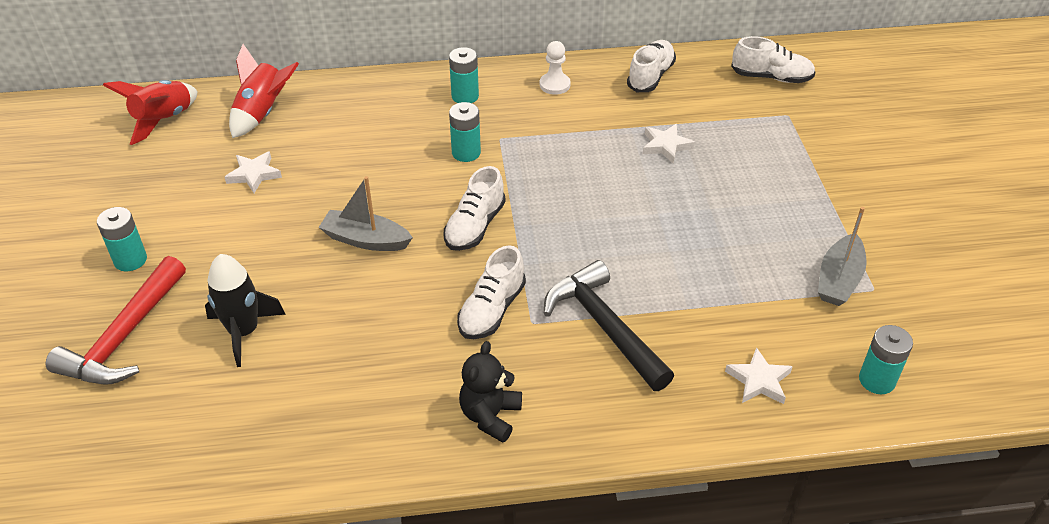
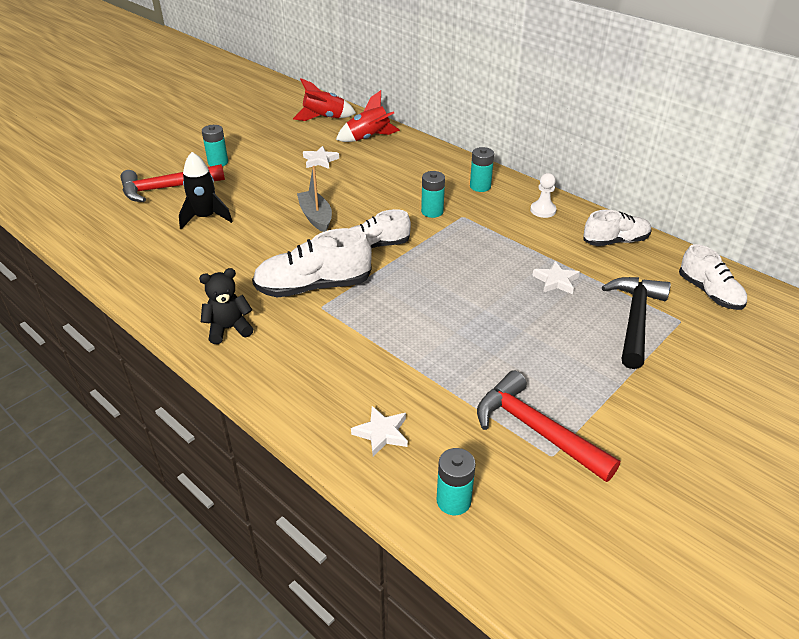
camera: 50 degrees right, 5 degrees down
(491, 310) = (313, 287): white shoe -> white shoe, size x1.51
(604, 327) = (351, 337): black hammer -> black hammer (635, 320)
(838, 279) = (536, 430): grey boat -> red hammer

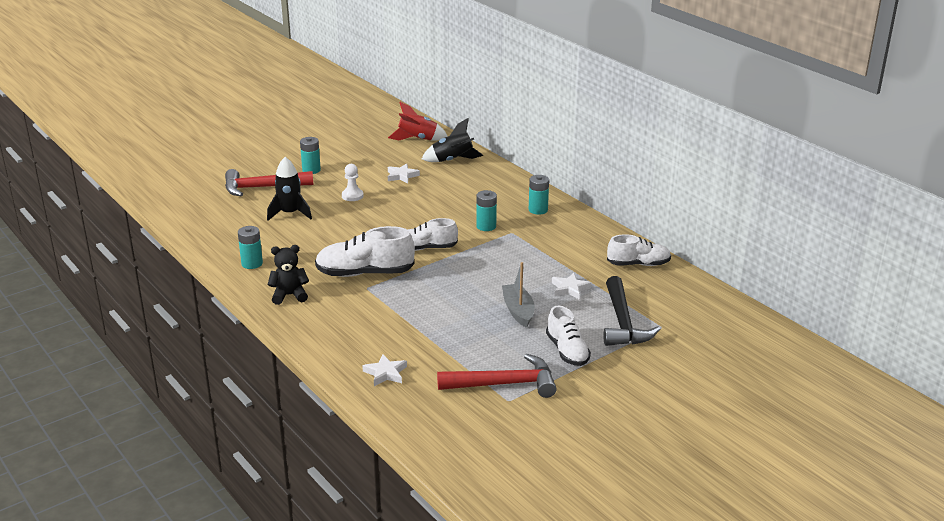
camera: 10 degrees right, 10 degrees down
(316, 217) = (383, 221): grey boat -> grey boat (518, 311)
(369, 138) = (453, 160): red rocket -> black rocket
(453, 501) = (423, 417): turquoise battery -> turquoise battery (252, 263)
(536, 430) = (504, 384): red hammer -> red hammer turned 120 degrees clockwise
(543, 210) = (586, 234): white pawn -> white pawn (352, 196)
(635, 320) = (622, 322): black hammer -> black hammer turned 150 degrees clockwise
(709, 293) = (699, 310): white shoe -> white shoe (567, 351)

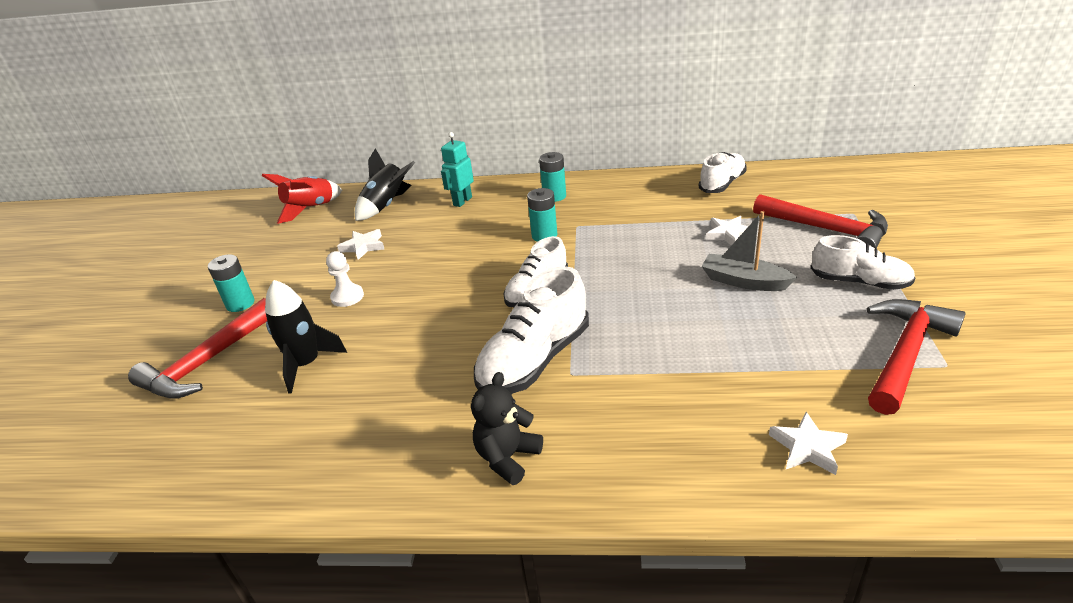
camera: 45 degrees left, 5 degrees up
(252, 263) = (375, 460): turquoise battery -> none
(490, 182) = (462, 201): none -> turquoise robot
(622, 322) = (826, 230): black hammer -> red hammer

